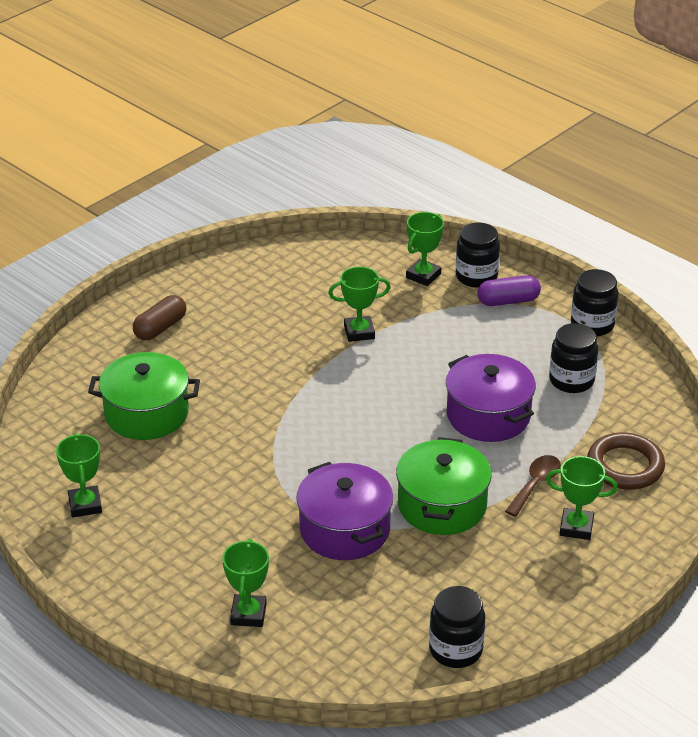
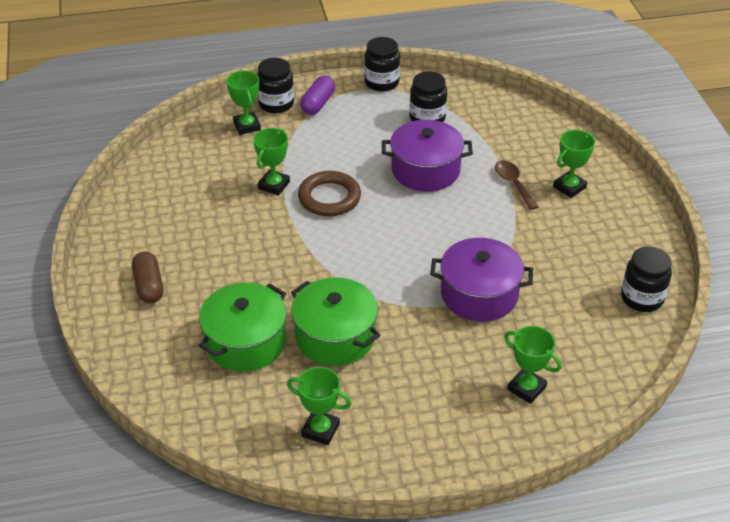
camera: 55 degrees left, 5 degrees up
(442, 505) = (496, 235): green pot -> green pot (335, 336)
(625, 466) = (530, 138): brown ring -> brown ring (329, 198)

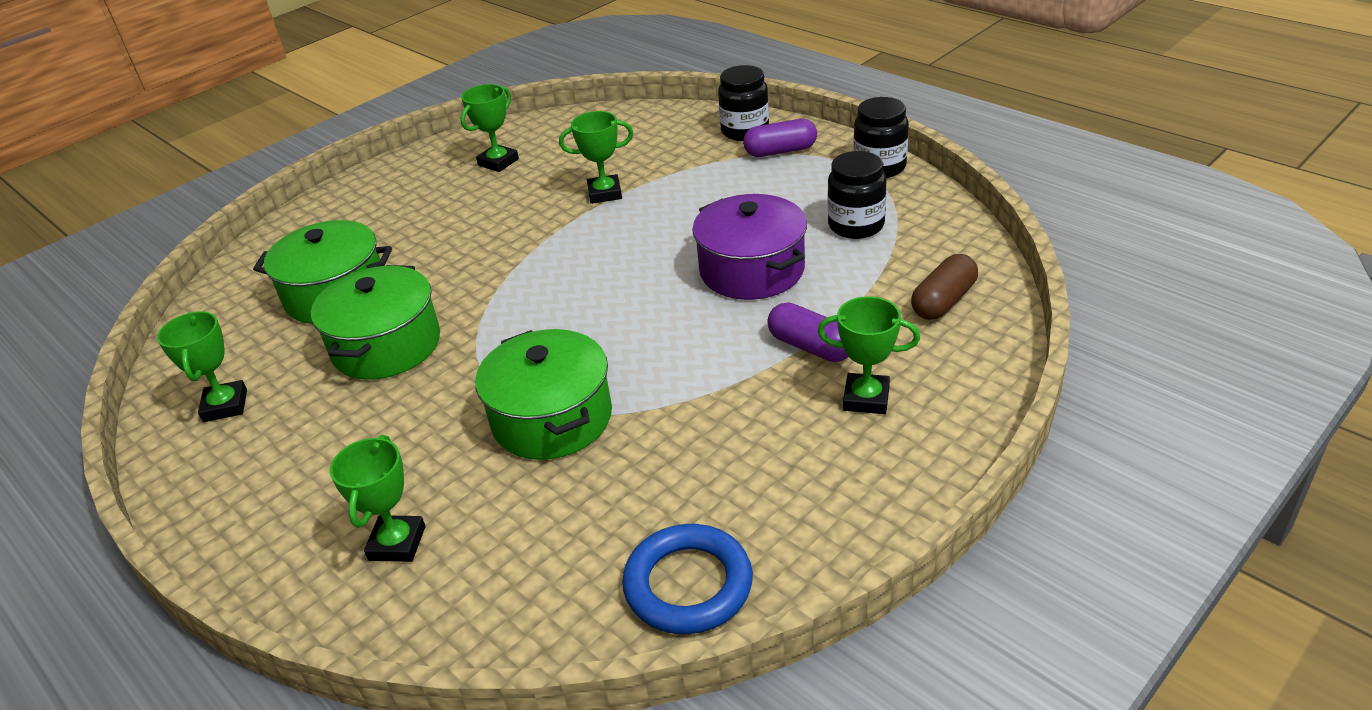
camera: 60 degrees right, 5 degrees down
(149, 286) = (379, 205): brown capsule -> brown capsule (943, 301)
(247, 126) = (685, 135): green trophy -> green trophy (498, 162)
(329, 198) = (622, 233): brown ring -> none
(479, 294) = (552, 418): purple pot -> green pot
(513, 184) = (810, 347): brown spoon -> purple capsule
(642, 298) = (688, 585): black jar -> blue ring

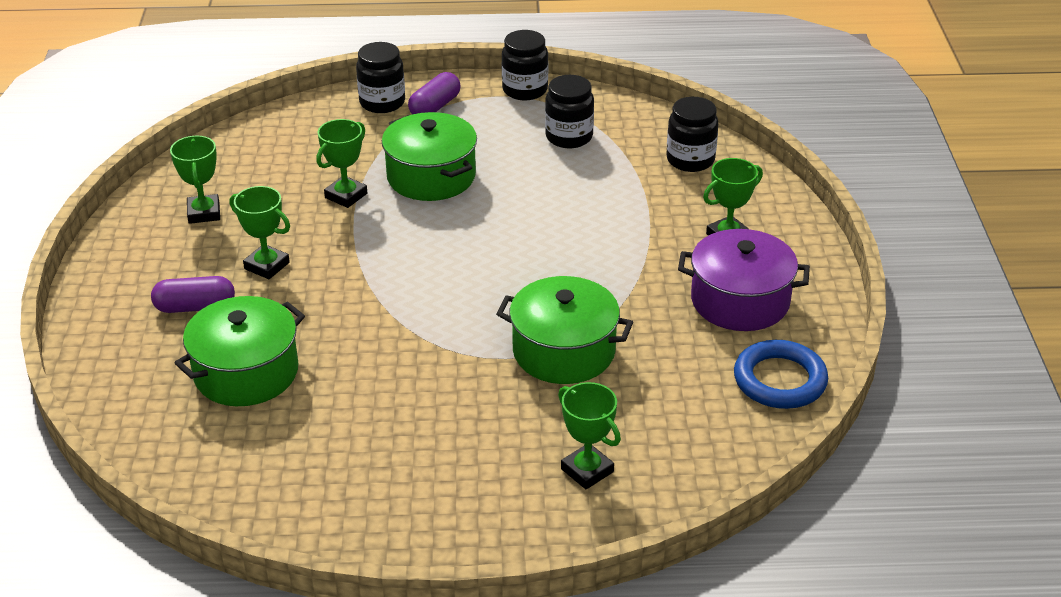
camera: 50 degrees left, 0 degrees up
(225, 406) = (303, 486): green trophy -> green trophy (267, 266)
(386, 345) = (361, 379): green pot -> green pot (431, 176)
(752, 270) = (545, 197): purple pot -> purple pot (740, 301)
(810, 347) = (654, 225): purple capsule -> purple capsule (195, 307)
(943, 301) = (690, 160): brown capsule -> black jar

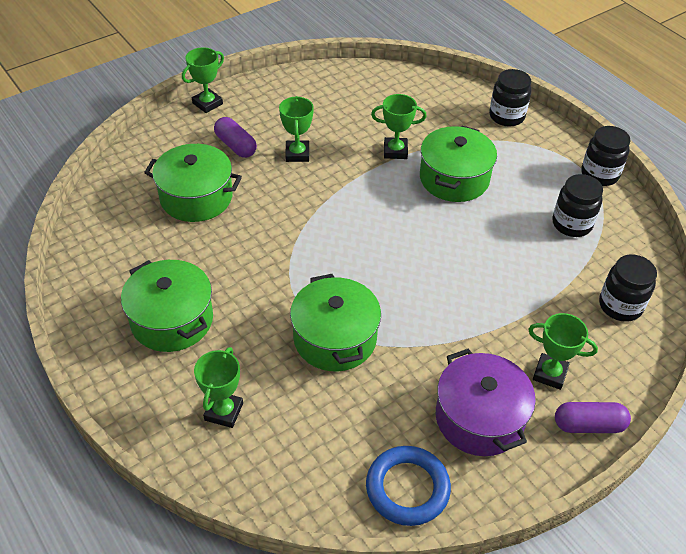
camera: 55 degrees right, 10 degrees up
(204, 213) = (321, 103): green trophy -> green trophy (207, 103)
(421, 464) = (172, 320): none -> green pot
(435, 107) = (529, 142): purple capsule -> purple capsule (588, 425)

